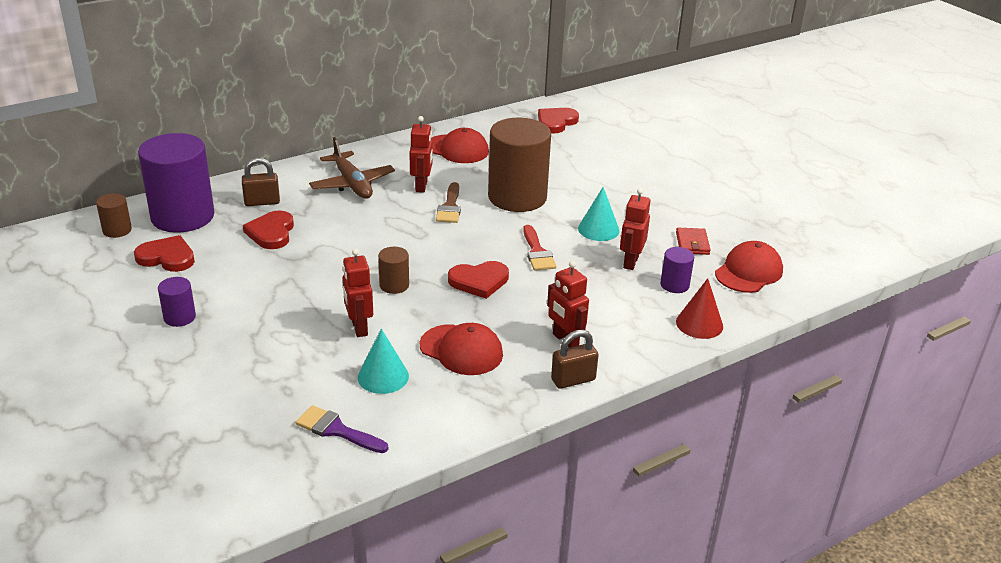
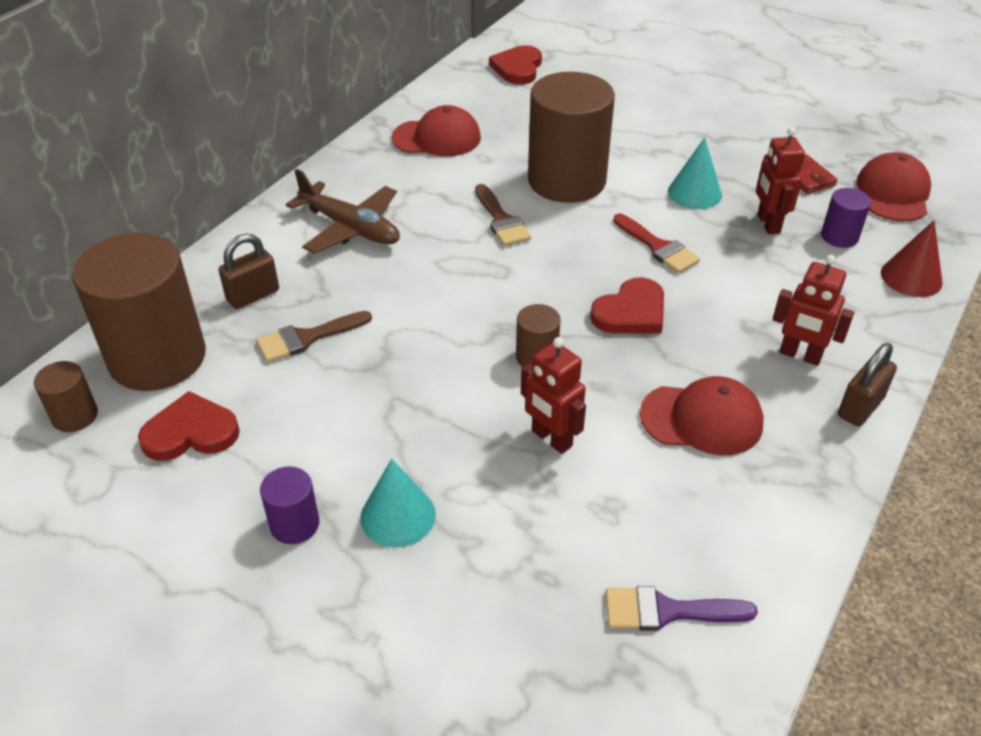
camera: 25 degrees left, 10 degrees up
(182, 216) = (157, 357): purple cylinder -> brown cylinder
(271, 233) = (307, 338): red heart -> brown brush
(383, 376) = (647, 500): turquoise cone -> turquoise cone (398, 516)
(421, 186) = (441, 203): red robot -> none

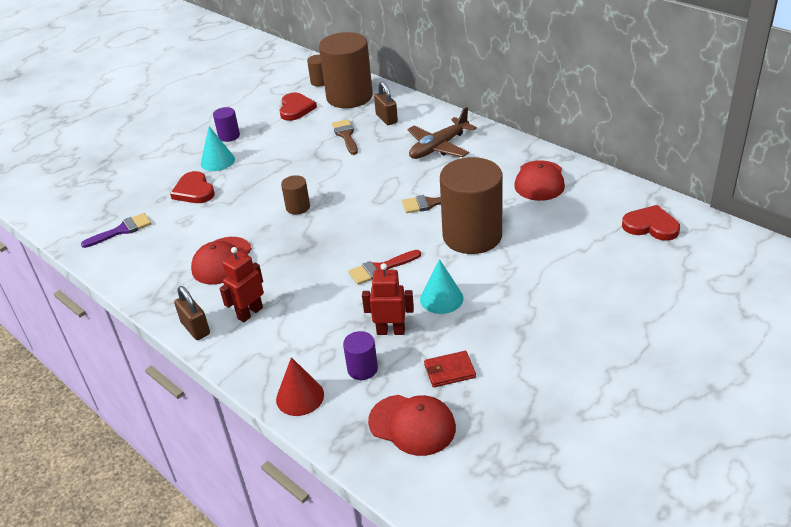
camera: 105 degrees right, 5 degrees down
(551, 438) = (237, 207): red robot -> none
(631, 312) = (320, 247): red heart -> red heart (194, 191)
(667, 611) = (121, 230): purple brush -> purple brush turned 45 degrees clockwise

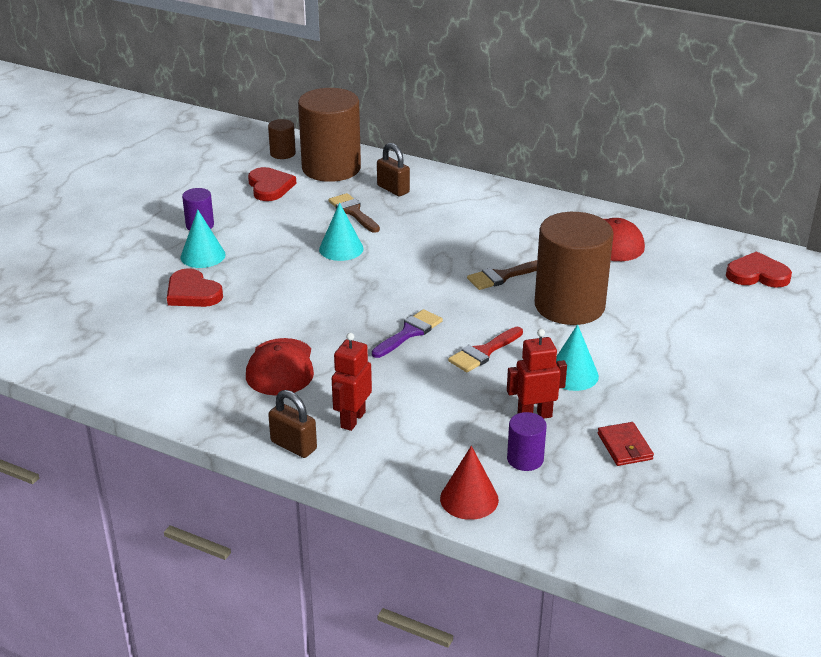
camera: 20 degrees left, 5 degrees down
(121, 230) = (121, 348): purple brush -> purple brush (409, 333)
(298, 207) = (341, 297): brown cylinder -> none
(320, 166) = (341, 249): none -> turquoise cone
(412, 425) = (615, 506): red cap -> none
(438, 147) = (475, 215): brown plane -> none
(449, 371) = (624, 446): red wallet -> red wallet turned 75 degrees counterclockwise

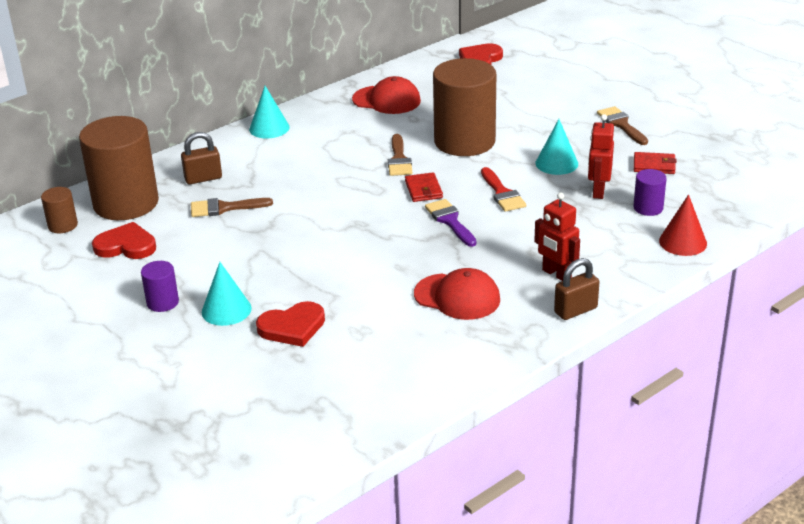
camera: 65 degrees left, 0 degrees up
(341, 249) = (285, 227): turquoise cone -> turquoise cone (269, 128)
(456, 304) = (423, 190): none -> red wallet
(701, 403) = (621, 124): none -> brown brush

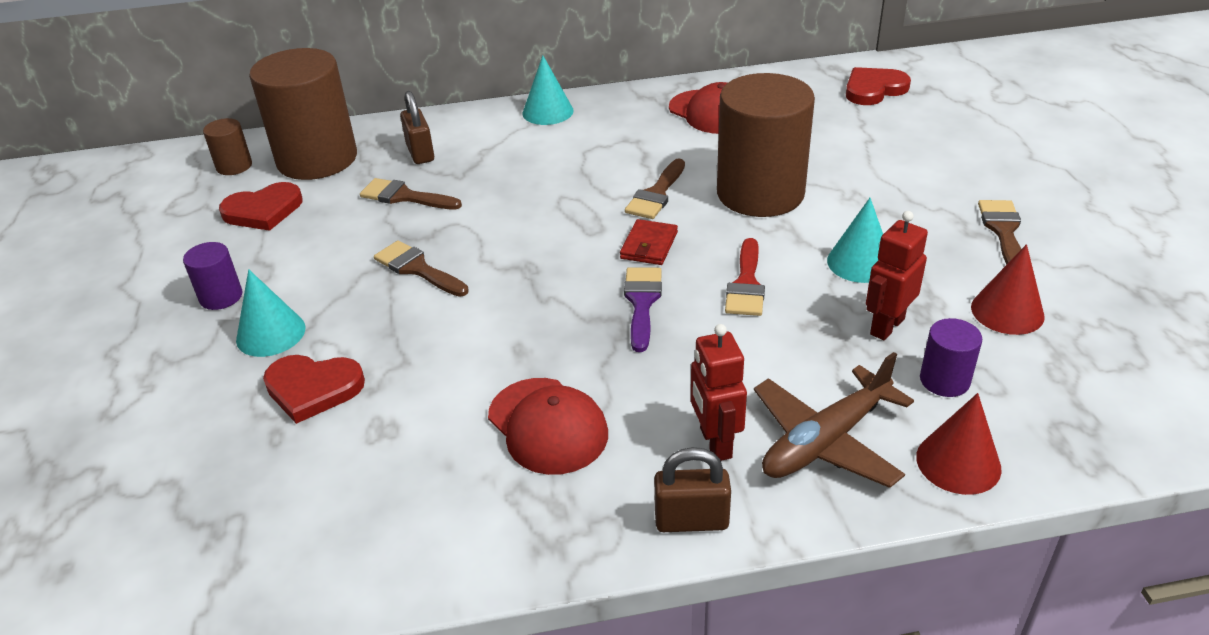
camera: 30 degrees right, 5 degrees up
(126, 246) = (263, 210): red heart -> red heart turned 120 degrees clockwise
(203, 178) = (420, 153): brown padlock -> brown padlock turned 60 degrees clockwise
(285, 246) = (418, 269): none -> brown brush
(611, 254) = (825, 441): none -> brown plane
(654, 165) = (1007, 311): red wallet -> red cone

